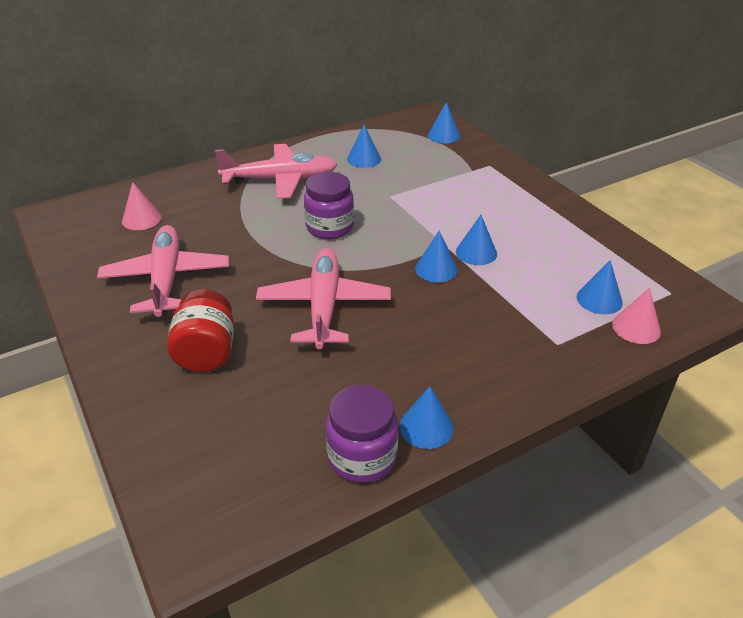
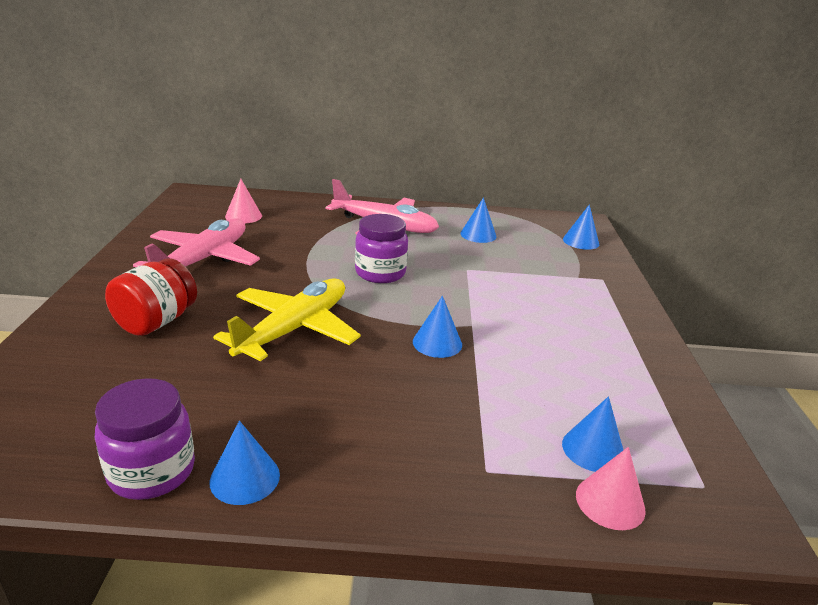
camera: 30 degrees right, 10 degrees down
(324, 306) = (294, 329): pink plane -> yellow plane
(476, 252) = (497, 345): blue cone -> none

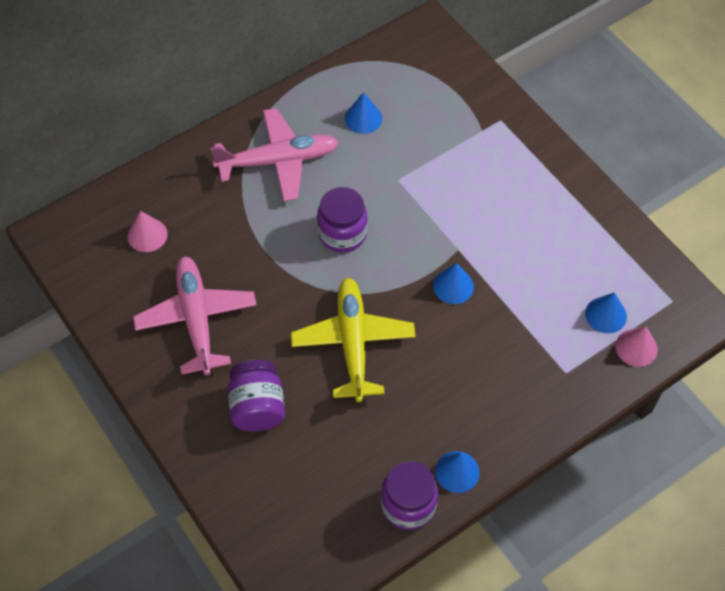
camera: 35 degrees left, 30 degrees up
(156, 322) = (257, 407): red jar -> purple jar
(581, 241) = (448, 69): blue cone -> none

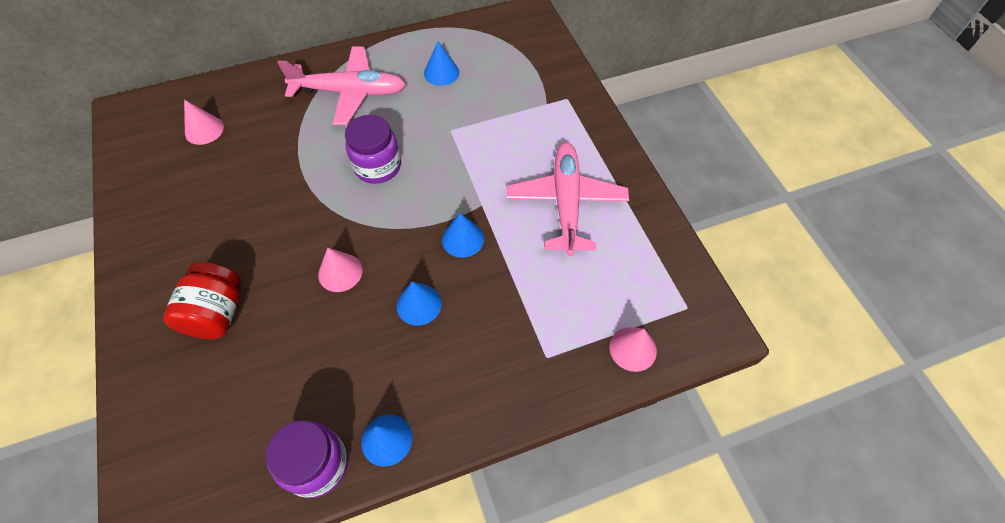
camera: 15 degrees right, 0 degrees up
(197, 319) = (206, 214): pink plane -> pink plane (566, 203)
(257, 407) = (217, 313): purple jar -> red jar
(353, 343) = (340, 272): yellow plane -> pink cone
(605, 315) = (610, 305): blue cone -> blue cone (419, 304)

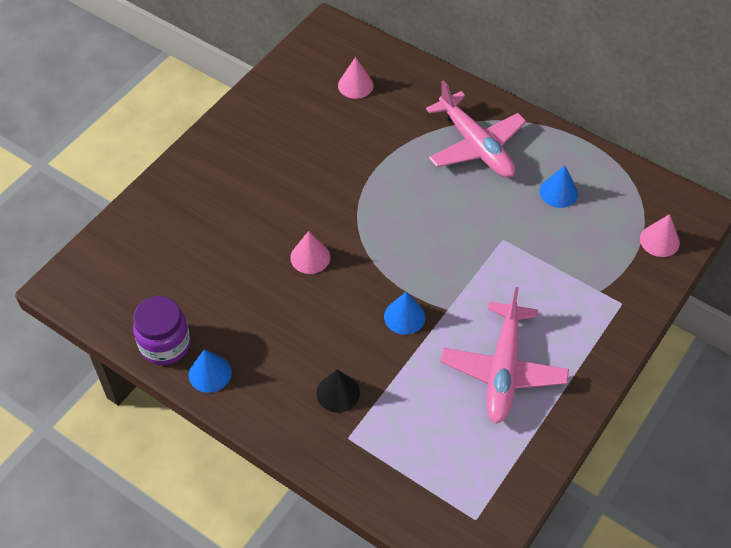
camera: 55 degrees right, 5 degrees down
(217, 313) = (222, 209): red jar -> none
(377, 166) = (421, 215): purple jar -> none
(419, 304) = (324, 325): blue cone -> none
(496, 337) = (338, 393): none -> black cone
(566, 203) = (503, 369): pink plane -> pink plane turned 135 degrees clockwise
(633, 349) = (403, 496): pink cone -> pink cone (659, 240)

